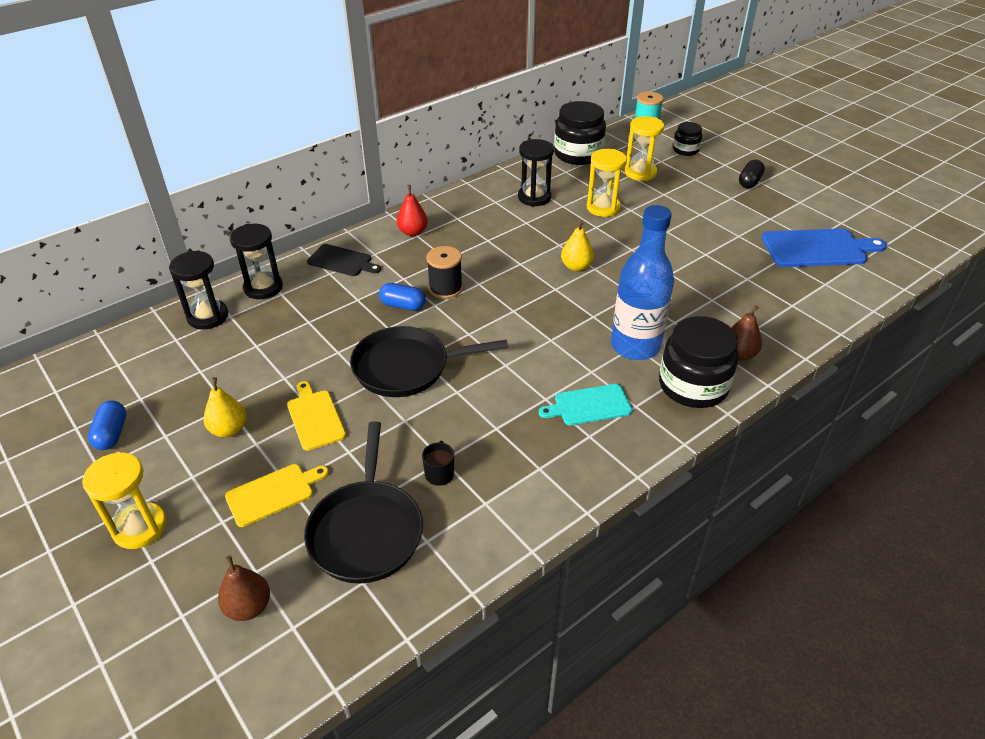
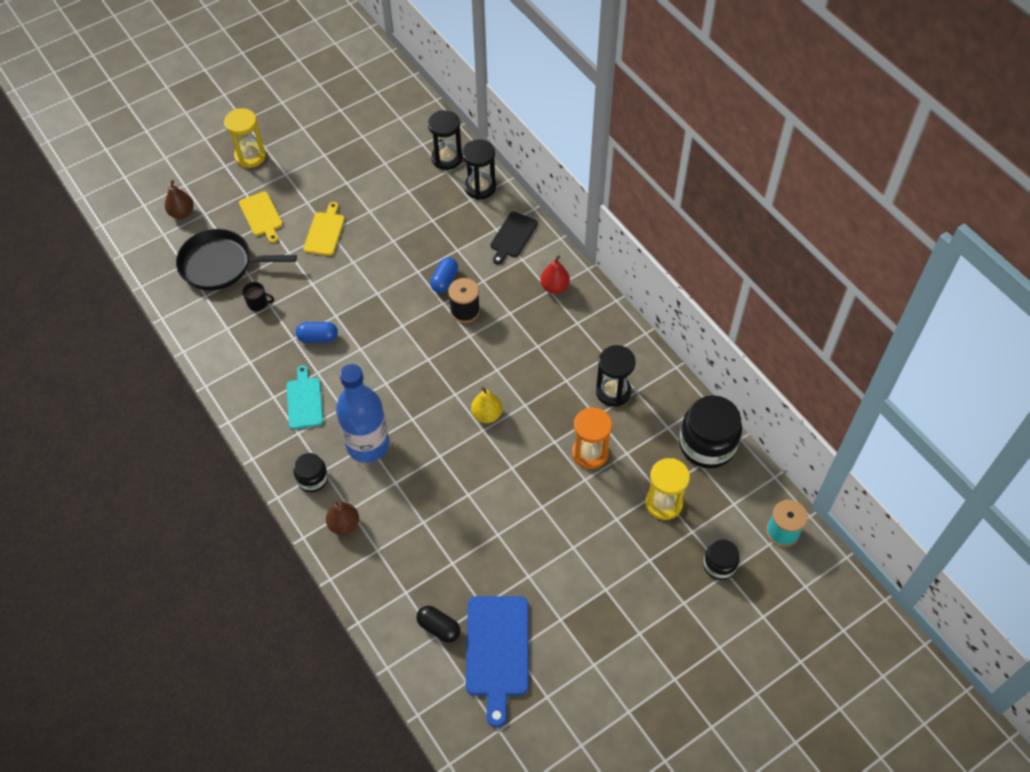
camera: 95 degrees right, 15 degrees up
(112, 434) = (331, 128): blue capsule -> blue capsule (318, 337)
(229, 429) = (323, 186): yellow pear -> none
(315, 417) = (325, 232): yellow cutting board -> yellow cutting board turned 60 degrees counterclockwise
(406, 367) = (368, 284): black pan -> none
(603, 208) = (590, 453): yellow hourglass -> orange hourglass
(693, 386) = (312, 479): black jar -> black jar, size x0.54
(749, 182) = (640, 619): black capsule -> black capsule (439, 628)

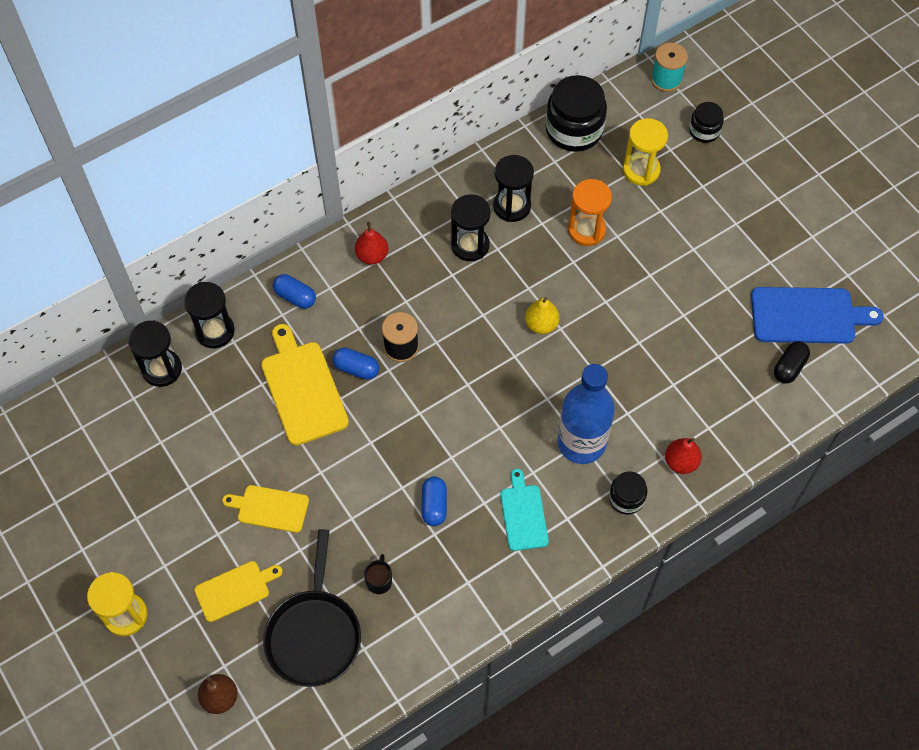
camera: 90 degrees left, 5 degrees up
(304, 400) = (523, 514): turquoise cutting board -> turquoise cutting board turned 90 degrees clockwise
(344, 524) = (681, 462): brown pear -> red pear
(427, 246) = (303, 388): none -> yellow cutting board
(512, 236) = (295, 297): black cutting board -> blue capsule
(568, 359) = (470, 245): none -> black hourglass

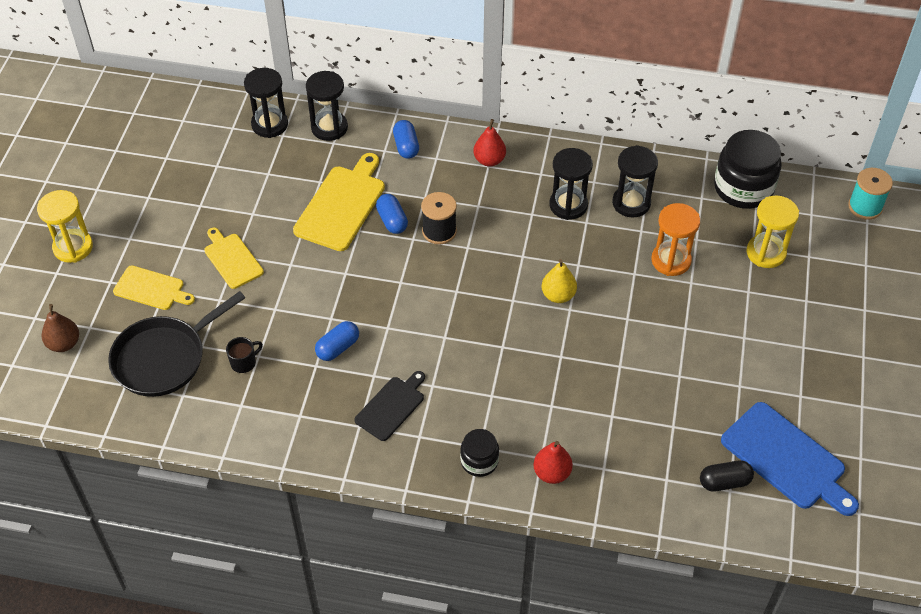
camera: 45 degrees right, 10 degrees down
(523, 514) = (391, 406): turquoise cutting board -> black cutting board
(581, 443) = (491, 396): blue bottle -> none
(704, 131) = (855, 264): black jar -> none

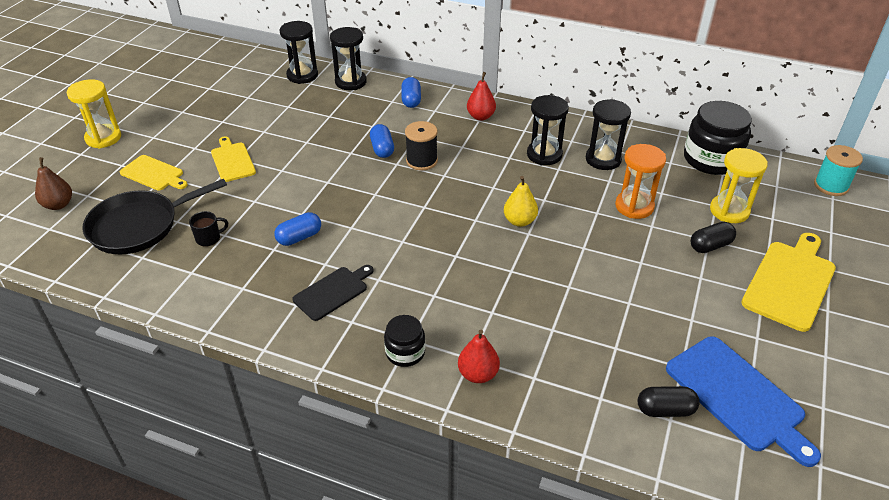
camera: 10 degrees right, 10 degrees down
(342, 205) = (342, 134): yellow cutting board -> yellow cutting board (790, 282)
(750, 298) = (710, 246): none -> black capsule

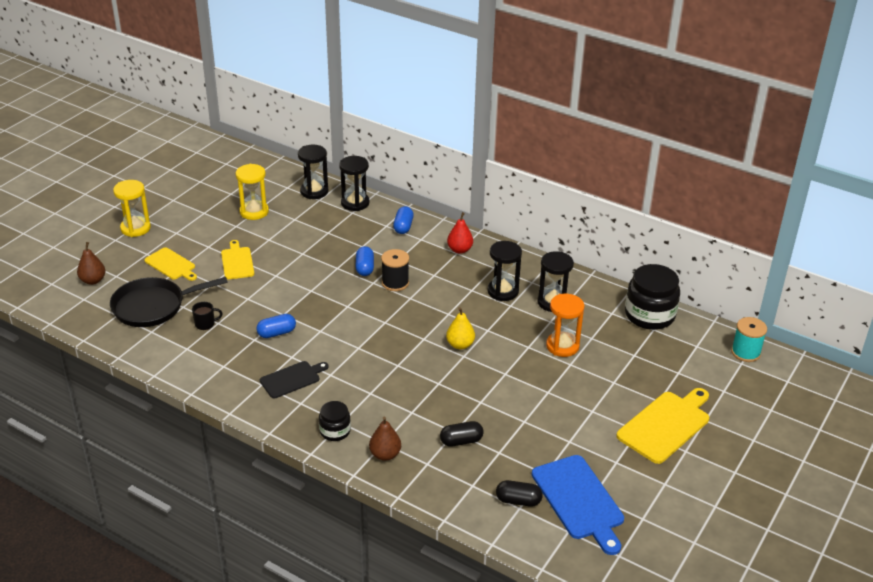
camera: 10 degrees right, 5 degrees down
(478, 374) = (385, 454): red pear -> brown pear
(710, 246) = (612, 387): black capsule -> black capsule (461, 441)
(729, 211) = (643, 361): yellow hourglass -> yellow hourglass (254, 212)

